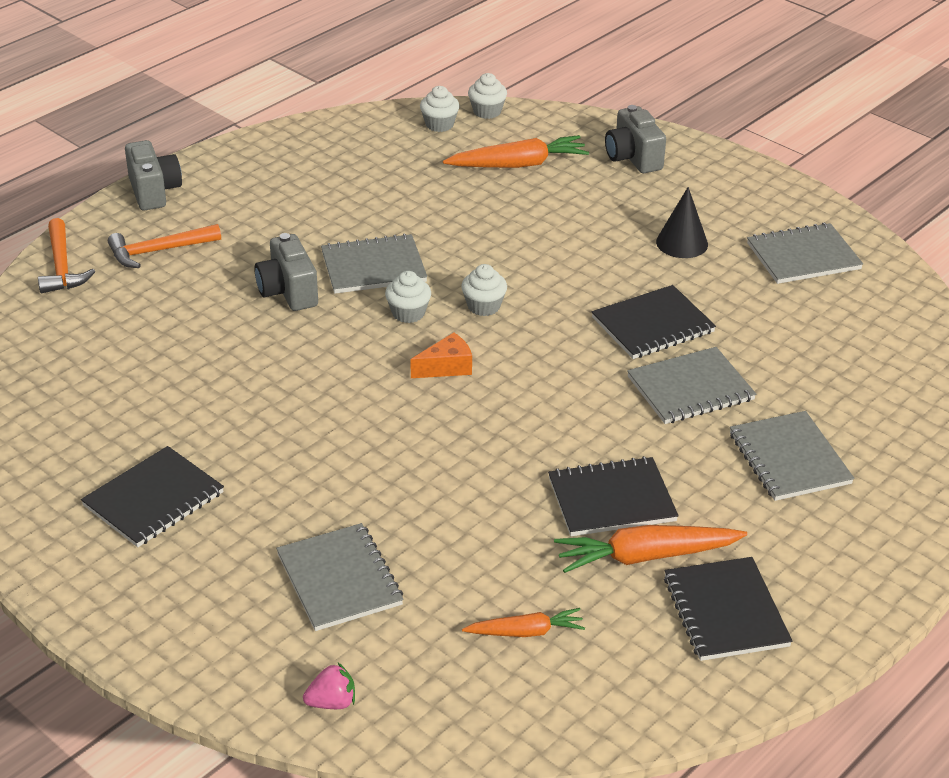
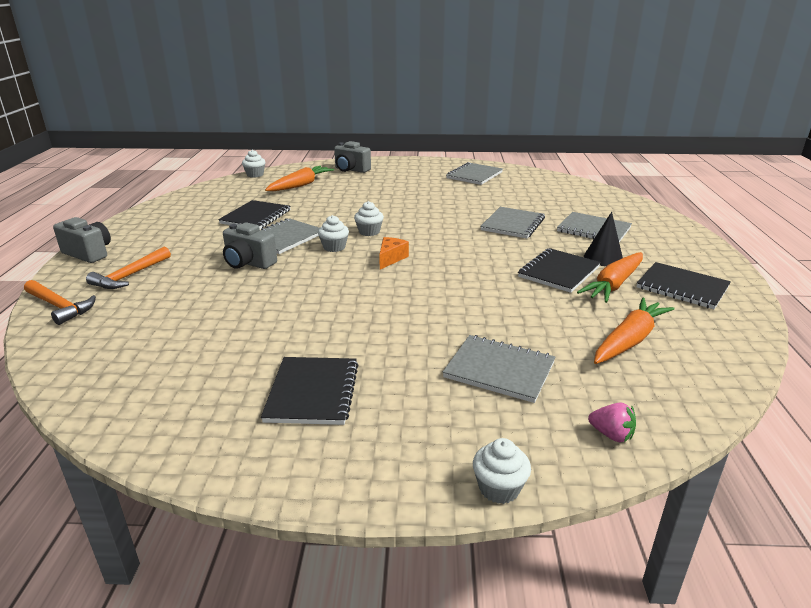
camera: 40 degrees left, 10 degrees down
(332, 702) = (611, 435): pink strawberry -> pink strawberry turned 90 degrees clockwise
(439, 124) = (236, 184): white cupcake -> white cupcake (499, 488)
(526, 632) = (629, 340): orange carrot -> orange carrot, size x1.66
(652, 325) = (457, 212): black notebook -> black notebook (256, 217)
(682, 243) = (420, 186): black cone -> black cone (603, 258)

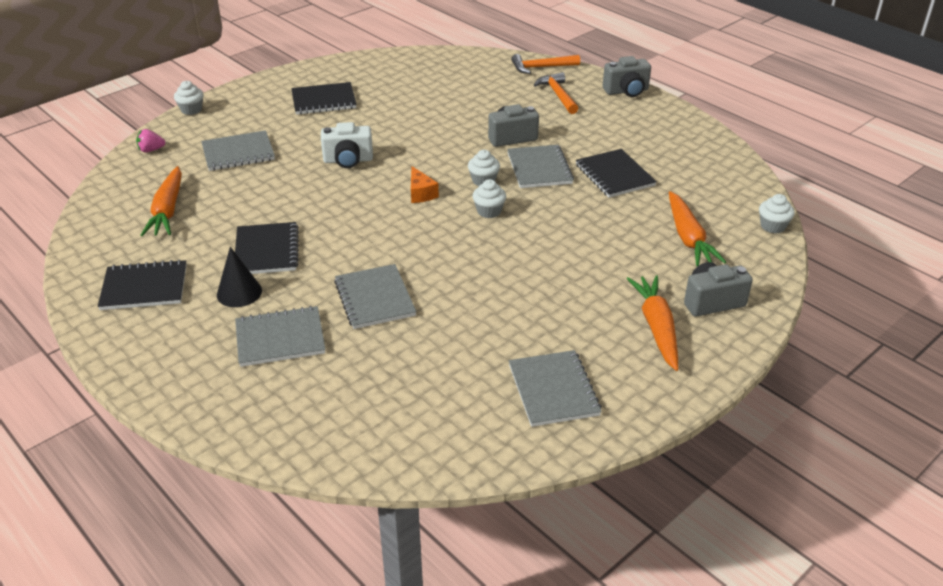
camera: 135 degrees right, 10 degrees up
(312, 392) = (324, 100): black notebook -> black notebook turned 60 degrees counterclockwise
(402, 307) = (348, 160): none -> white camera
(614, 285) = (208, 260): orange carrot -> orange carrot (656, 327)

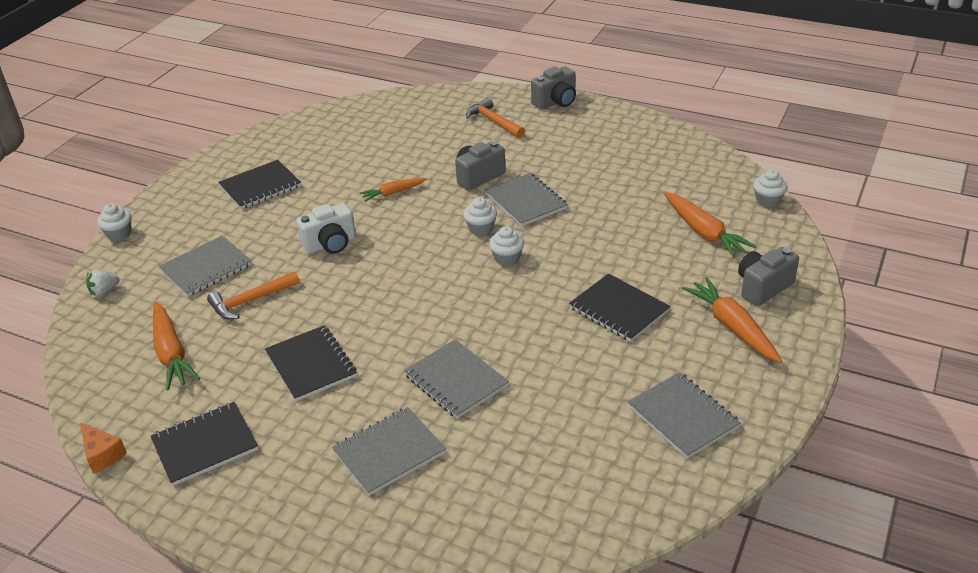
camera: 20 degrees left, 0 degrees up
(151, 150) = (104, 291): pink strawberry -> white strawberry
(239, 292) = (313, 418): black cone -> none
(421, 193) = (428, 259): orange cheese -> orange cheese (102, 455)
(428, 132) = (393, 193): none -> orange carrot
(541, 67) = (459, 97): orange hammer -> orange hammer (250, 301)
(614, 175) = (599, 189): black notebook -> black notebook (619, 309)

